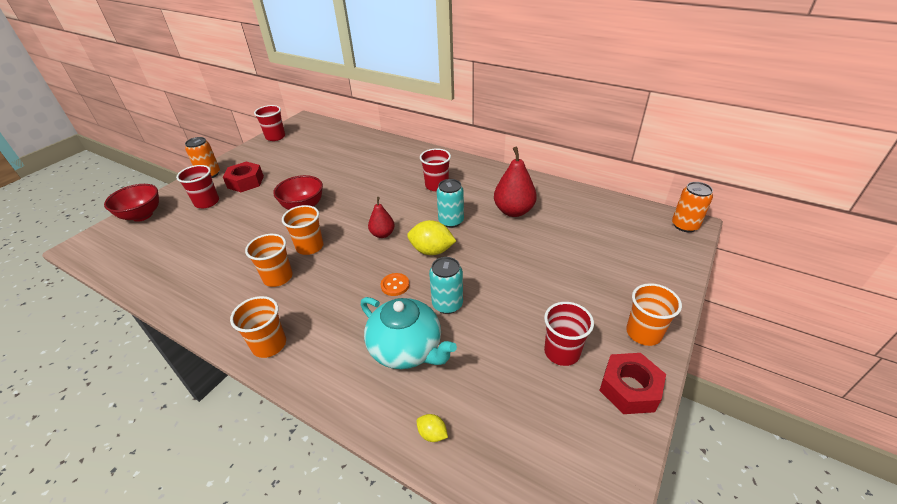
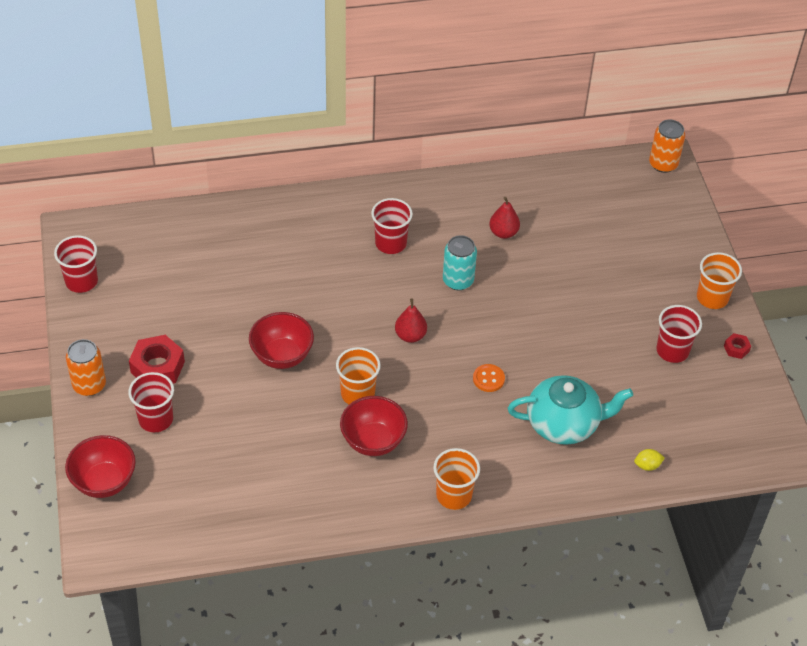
camera: 45 degrees left, 10 degrees up
(278, 277) = (373, 441): orange cup -> red bowl
(432, 251) = (478, 325): yellow lemon -> none
(447, 304) = (551, 367): turquoise can -> none
(513, 211) = (503, 232): red pear -> red pear, size x0.60
(629, 388) = (736, 348): red nut -> red nut, size x0.49

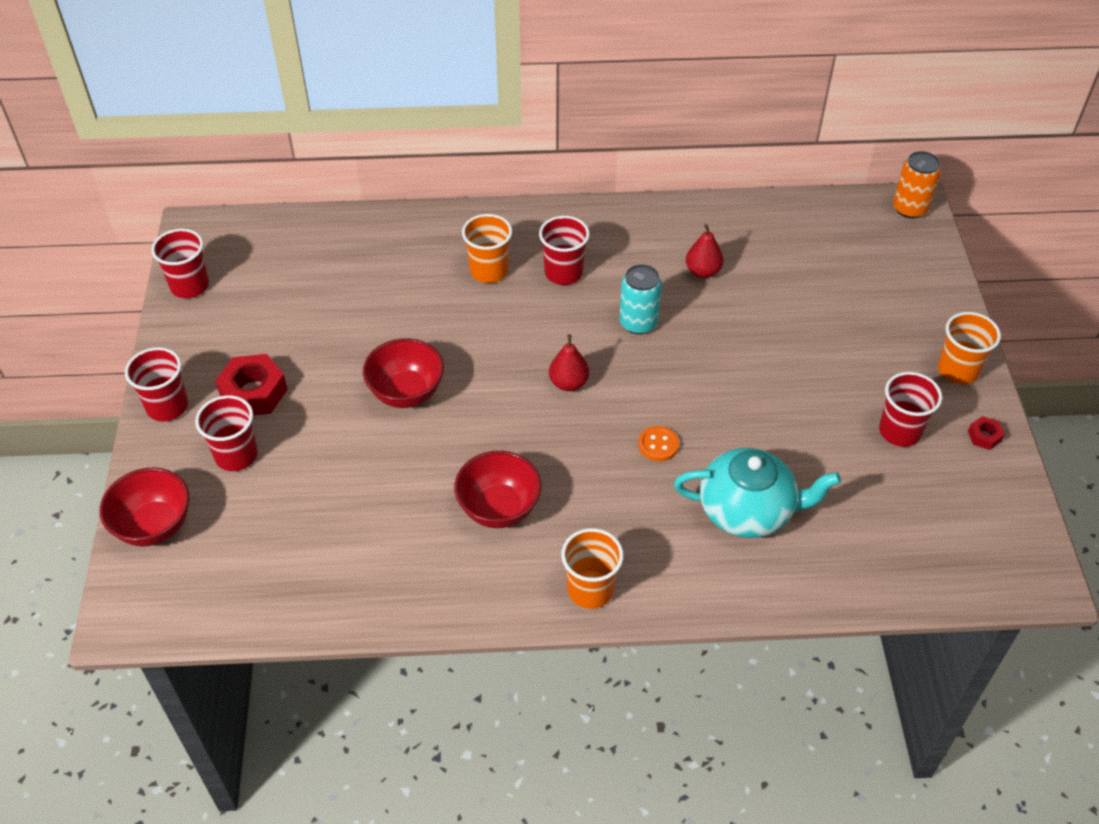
camera: 10 degrees right, 0 degrees up
(89, 385) = (167, 406): orange can -> red cup
(357, 394) = (490, 448): orange cup -> orange cup (489, 271)
(647, 465) = (851, 576): yellow lemon -> none

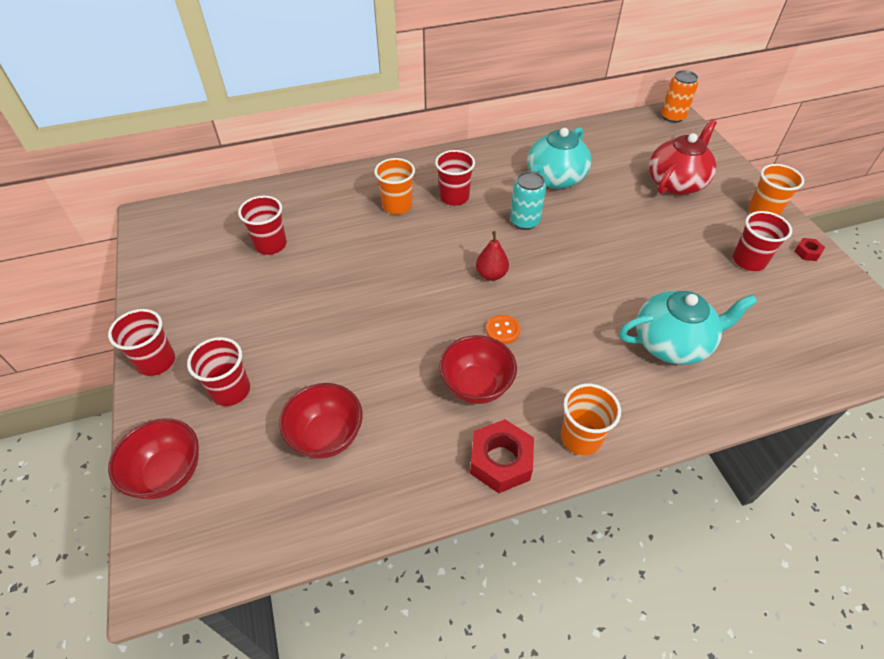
camera: 15 degrees left, 0 degrees up
(190, 286) = (154, 259): red cup -> red cup (271, 245)
(254, 392) = (232, 334): red nut -> red nut (501, 461)
(406, 393) = (364, 308): red bowl -> red bowl (327, 436)
(658, 445) = (580, 307): orange button -> orange button (502, 330)
(703, 271) = (554, 179): red pear -> turquoise teapot
(862, 307) = (676, 183): none -> red teapot

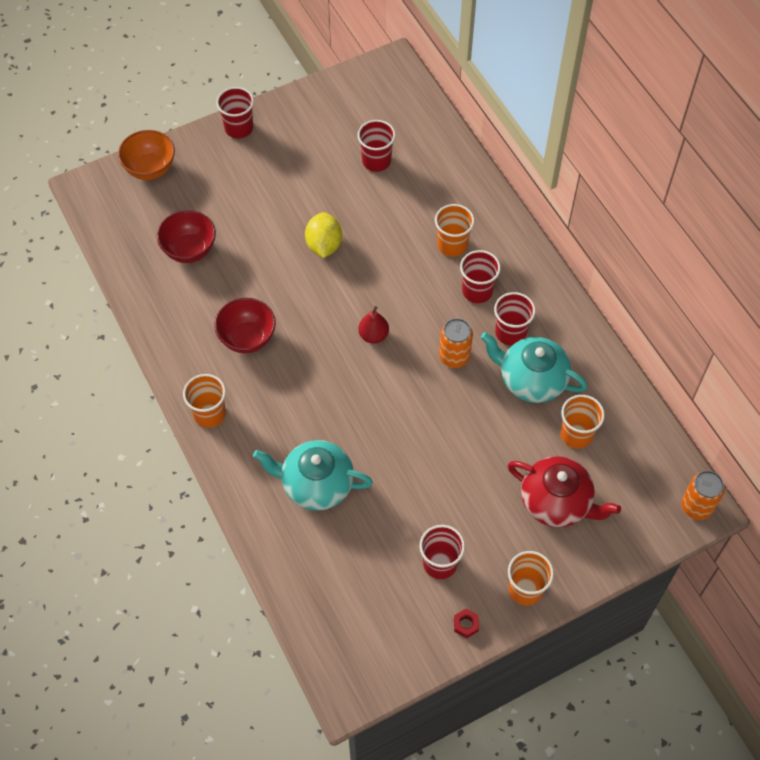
camera: 80 degrees right, 10 degrees up
(168, 474) = (150, 169): red bowl -> orange bowl
(231, 390) = (220, 181): red cup -> red cup (510, 333)
(365, 300) = (324, 245): none -> yellow lemon
(501, 461) = (183, 362): red nut -> none
(502, 330) = (308, 351): orange button -> none
(524, 221) = (454, 356): turquoise can -> orange can
(610, 163) = (576, 434): none -> orange cup
(672, 343) = (316, 484): turquoise teapot -> turquoise teapot turned 120 degrees clockwise

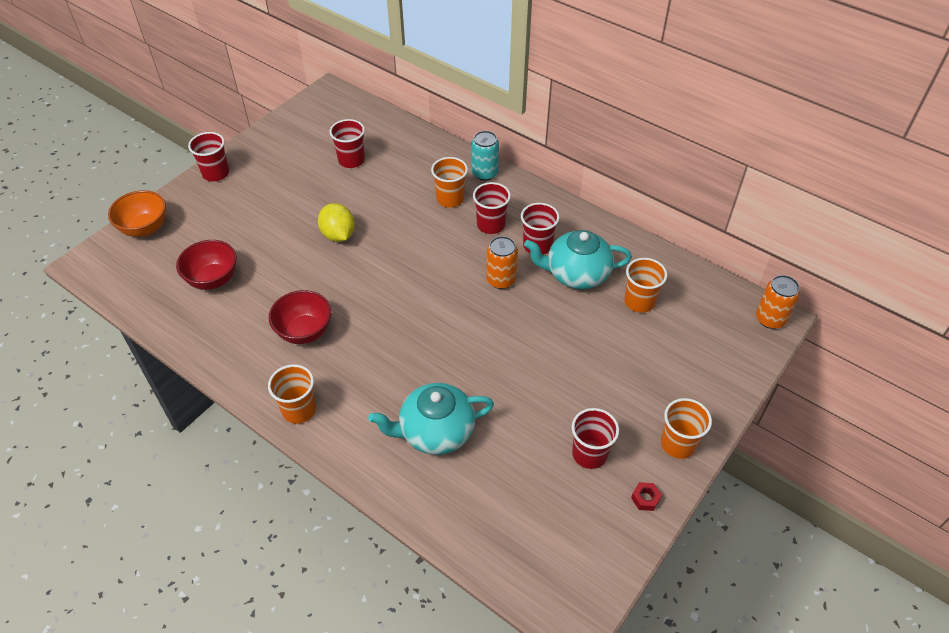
camera: 25 degrees left, 10 degrees down
(373, 335) = (421, 288): red pear -> none
(503, 227) = (484, 173): none -> turquoise can
(556, 502) = (657, 360): red teapot -> none

